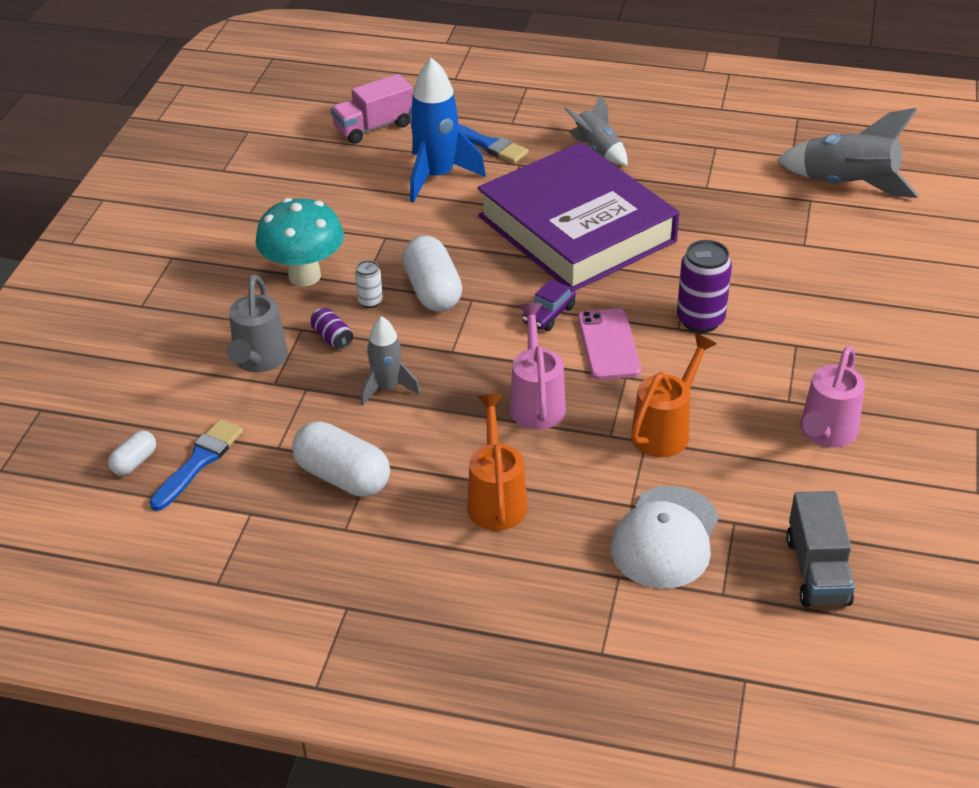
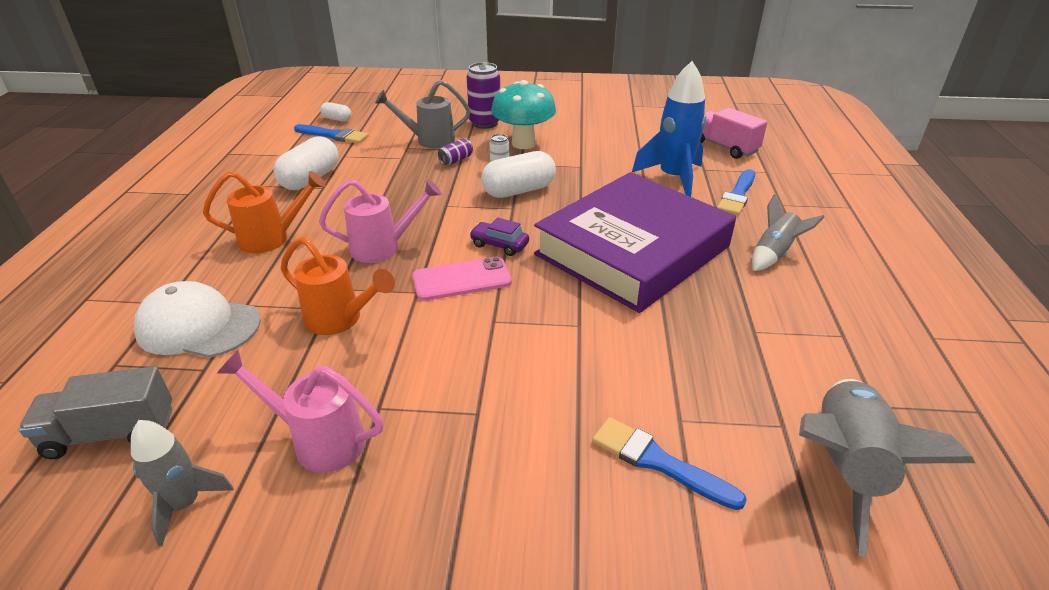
camera: 80 degrees right, 5 degrees down
(387, 388) = (401, 185): grey rocket -> grey rocket (185, 504)
(700, 320) = (508, 335): purple can -> purple can (485, 123)
(844, 261) = (658, 462): none -> blue brush

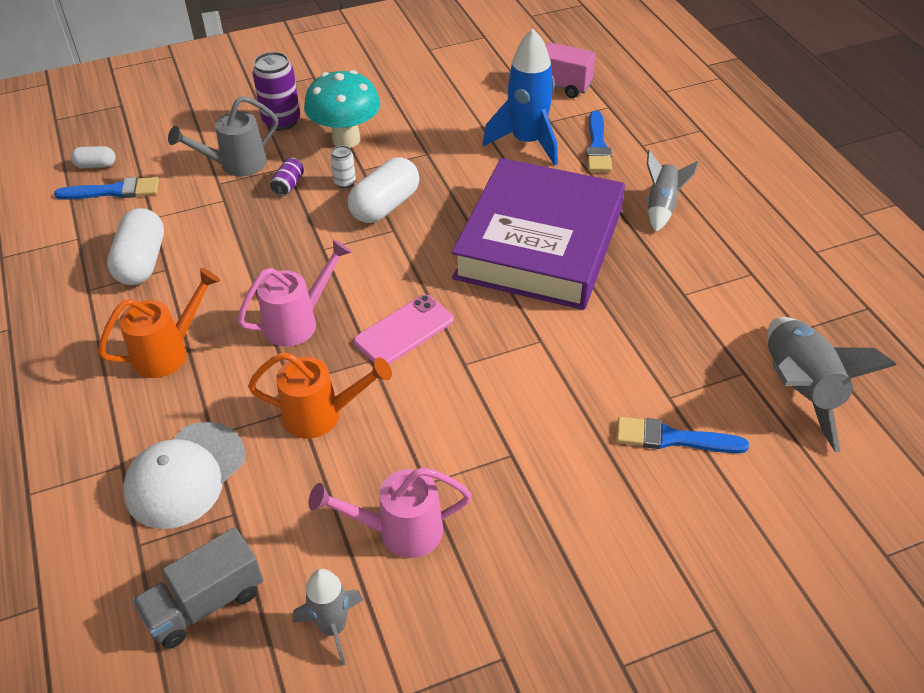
camera: 25 degrees left, 10 degrees up
(198, 326) = (185, 475): white cap -> white cap turned 45 degrees counterclockwise
(499, 245) = (412, 279): purple car -> none

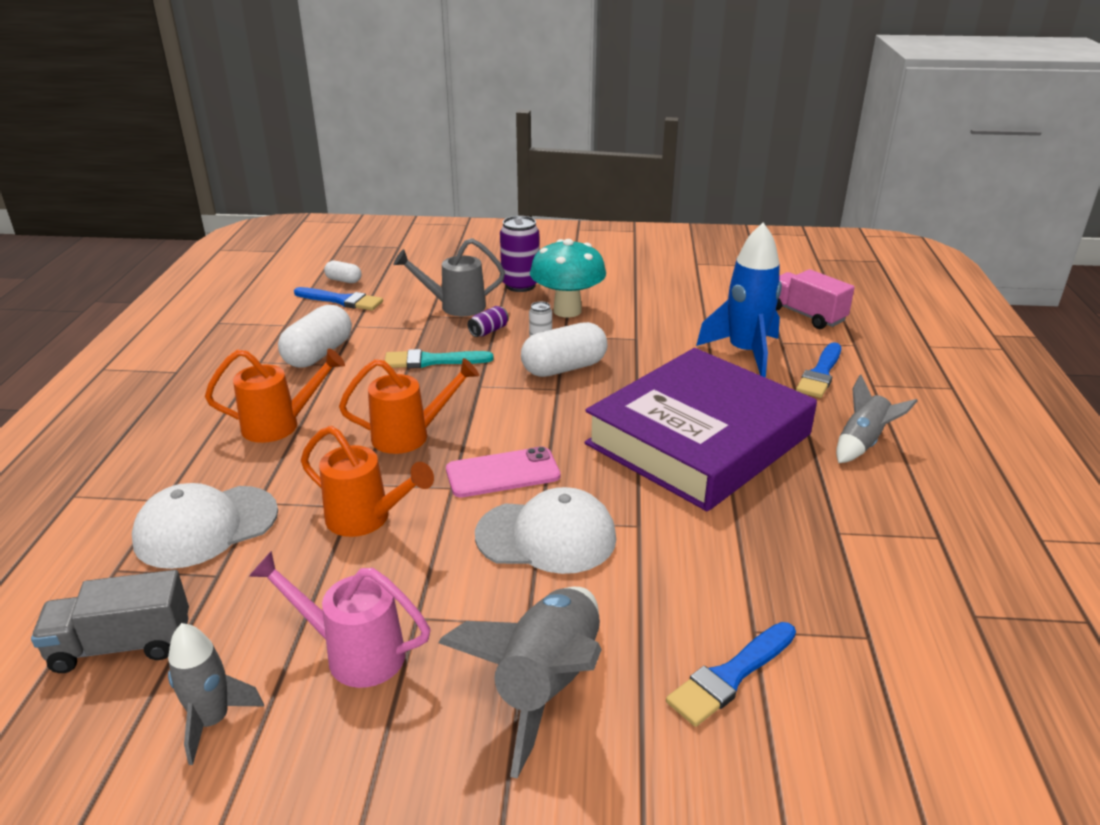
camera: 25 degrees right, 15 degrees down
(259, 235) = (432, 361): none -> turquoise brush
(298, 322) = (410, 436): pink watering can -> orange watering can
(478, 376) = (546, 536): none -> white cap
(672, 438) = (730, 676): blue brush -> blue brush turned 75 degrees counterclockwise
(799, 390) = (936, 682): grey rocket -> grey rocket (546, 684)

